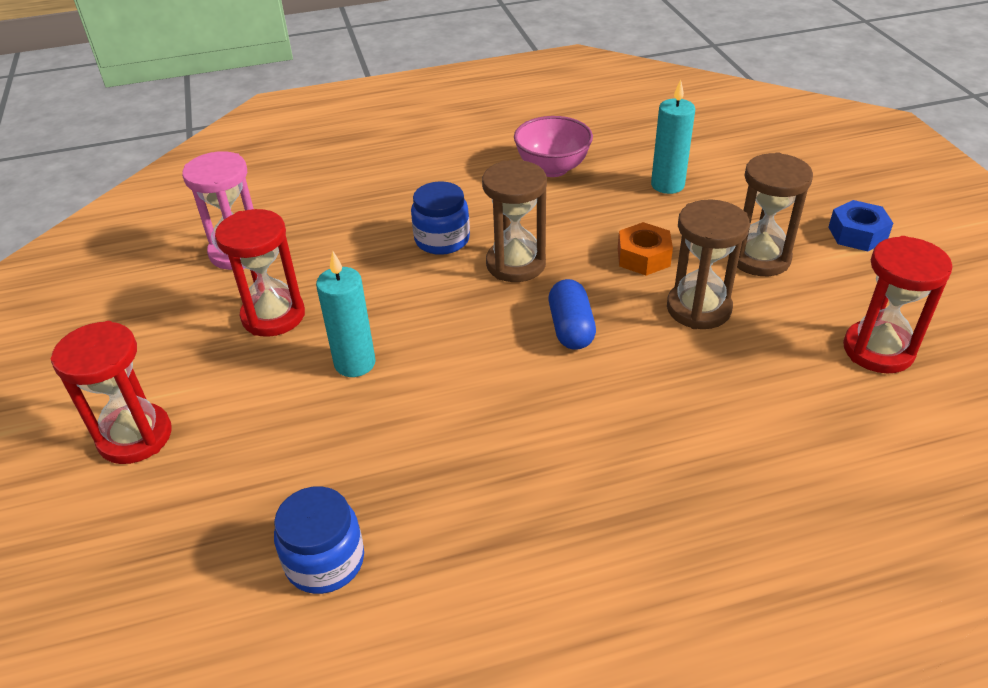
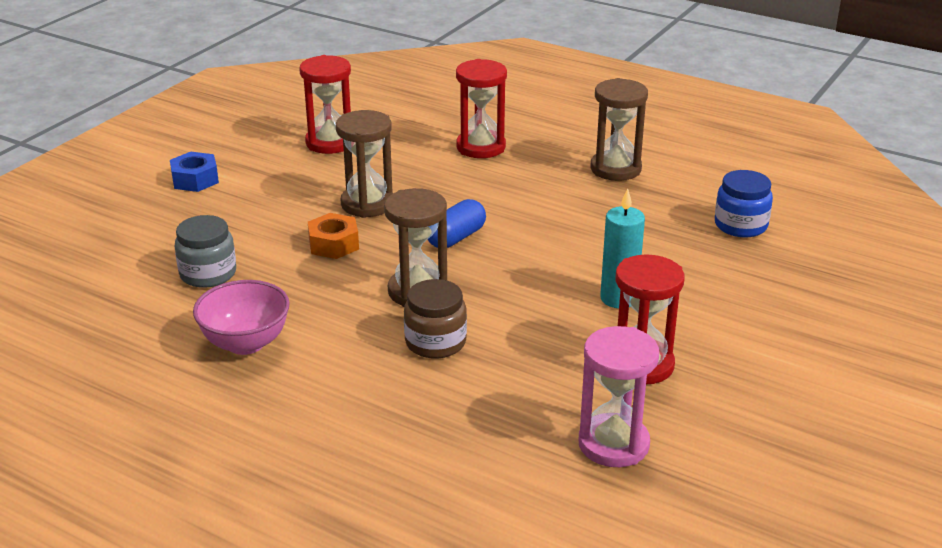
camera: 135 degrees left, 10 degrees down
(135, 436) = (814, 341): red hourglass -> red hourglass (481, 147)
(442, 240) = (435, 342): blue jar -> brown jar
(667, 185) = (208, 274): turquoise candle -> grey jar
(759, 258) = (275, 203): brown hourglass -> brown hourglass (615, 169)

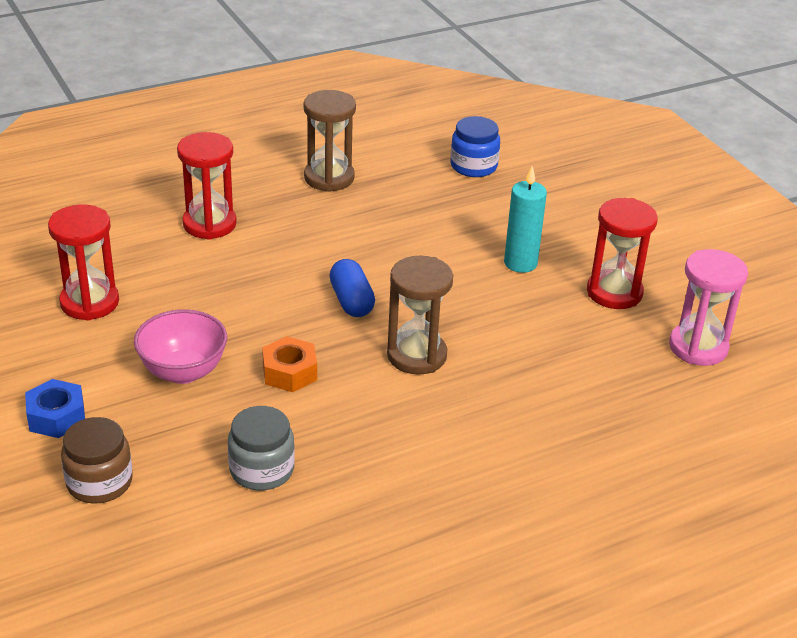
camera: 60 degrees left, 5 degrees up
(246, 343) = (408, 485): pink bowl -> pink bowl (183, 372)
(367, 204) = (238, 326): brown hourglass -> none
(435, 342) = (501, 376): brown jar -> brown jar (99, 482)

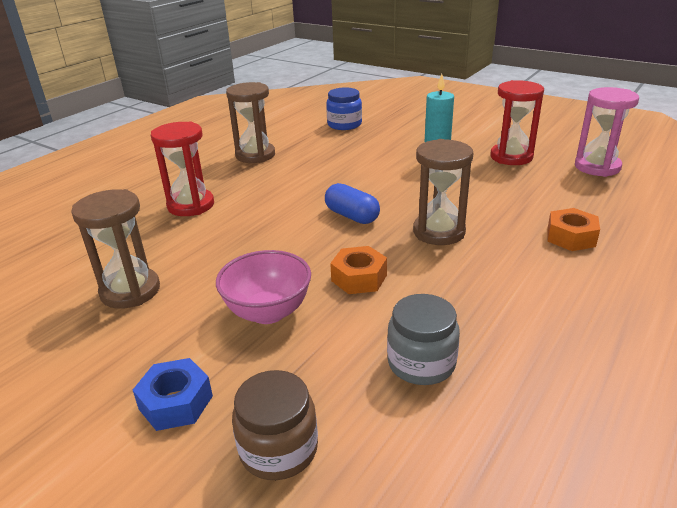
camera: 25 degrees left, 5 degrees down
(89, 302) = (130, 291): red hourglass -> brown hourglass
(542, 417) = (571, 237): none -> orange nut

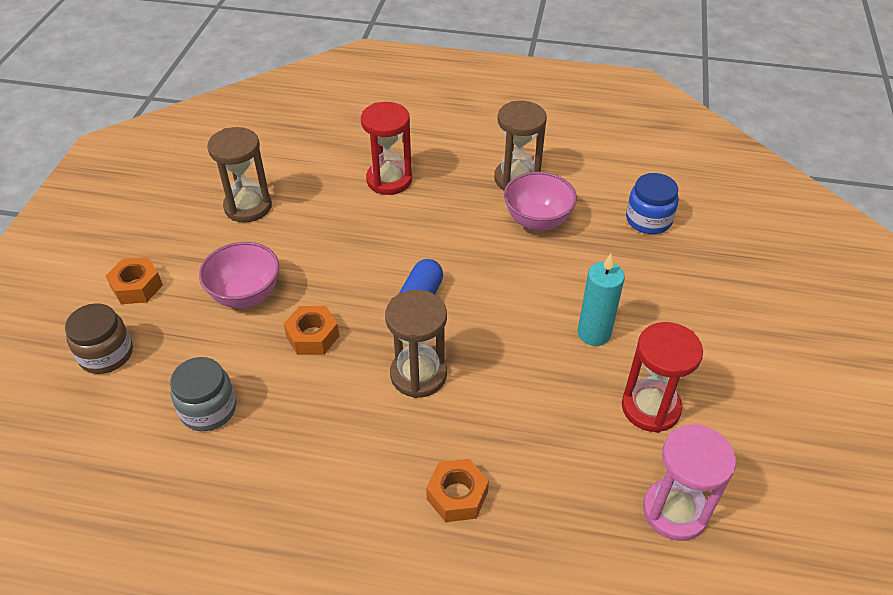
camera: 65 degrees right, 15 degrees up
(176, 402) = (137, 287): blue nut -> orange nut
(309, 157) = (537, 221): none -> pink bowl

